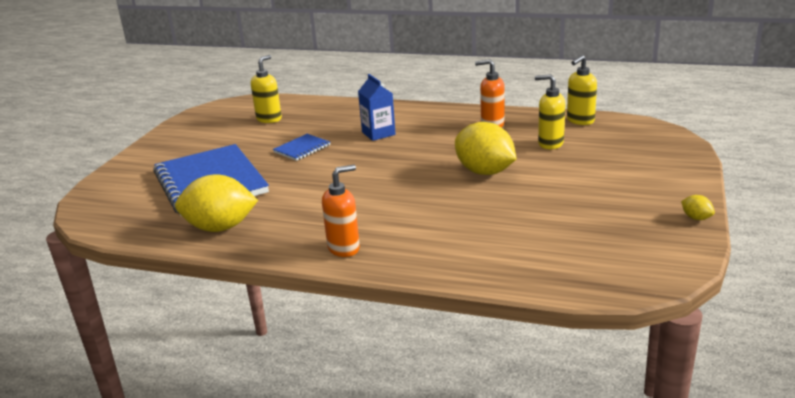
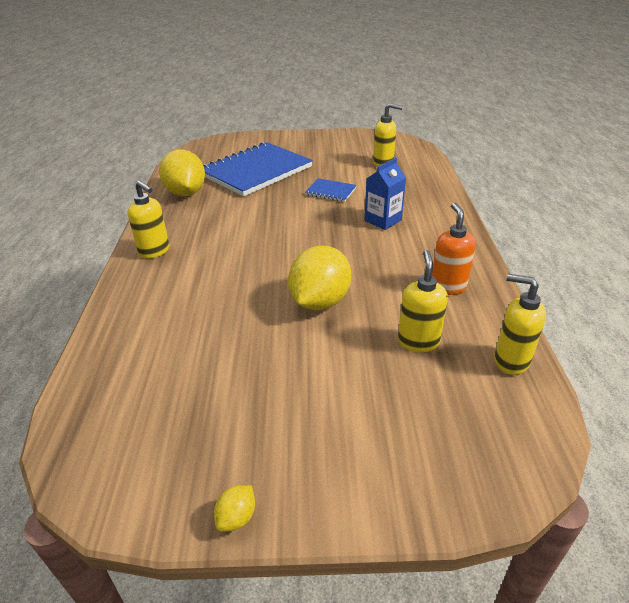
camera: 70 degrees right, 10 degrees up
(344, 248) = (154, 251): orange soap dispenser -> yellow soap dispenser

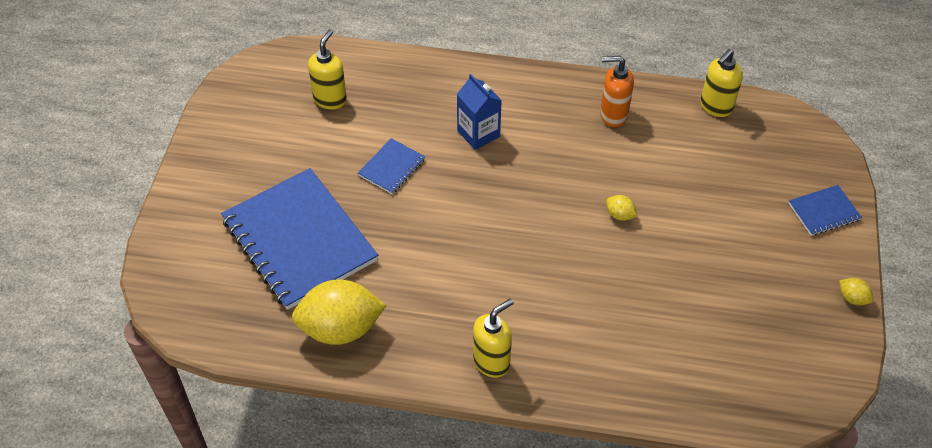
camera: 80 degrees left, 15 degrees up
(320, 301) = (620, 215): yellow lemon -> yellow lemon, size x0.42
(383, 480) = (824, 212): none -> blue notebook
(418, 341) = (686, 157): yellow soap dispenser -> none

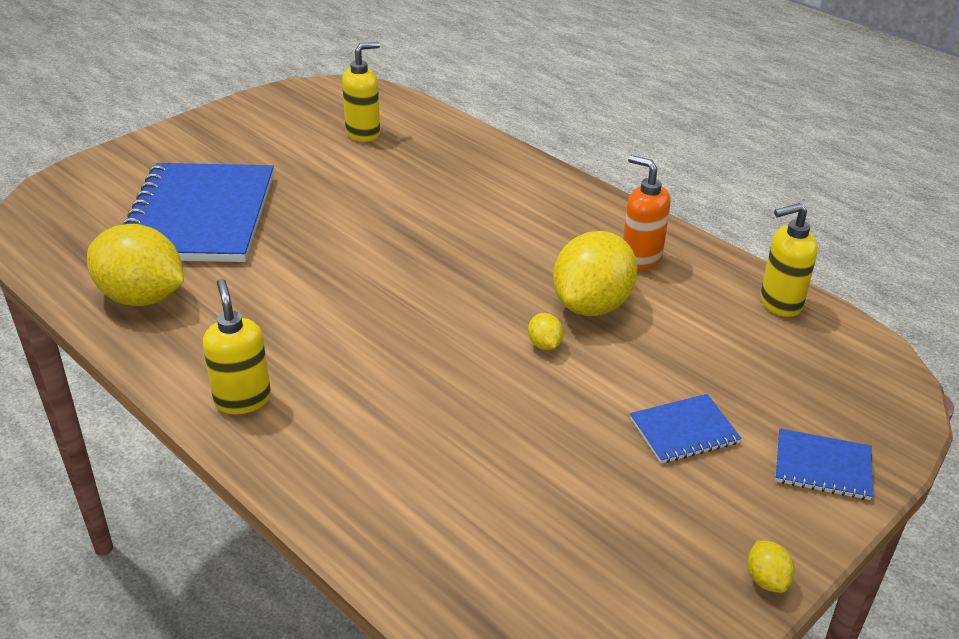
camera: 35 degrees right, 15 degrees down
(392, 167) = (354, 202): blue notebook -> blue notebook (684, 431)
(478, 133) = (472, 213): blue carton -> none
(492, 362) = (242, 399): yellow soap dispenser -> yellow soap dispenser turned 105 degrees counterclockwise
(618, 169) = (592, 305): none -> yellow lemon

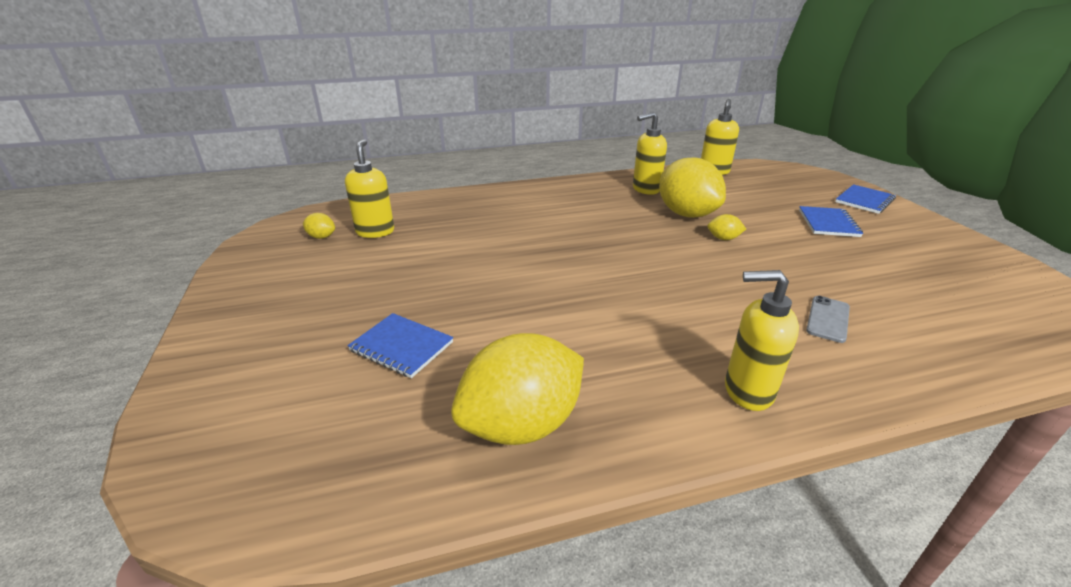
camera: 60 degrees left, 5 degrees down
(199, 216) = (401, 346): blue notebook -> blue notebook, size x0.44
(404, 442) = (828, 319): none -> grey phone
(640, 259) = (645, 189): orange soap dispenser -> yellow soap dispenser
(766, 580) = (966, 238): yellow lemon -> yellow lemon (321, 237)

